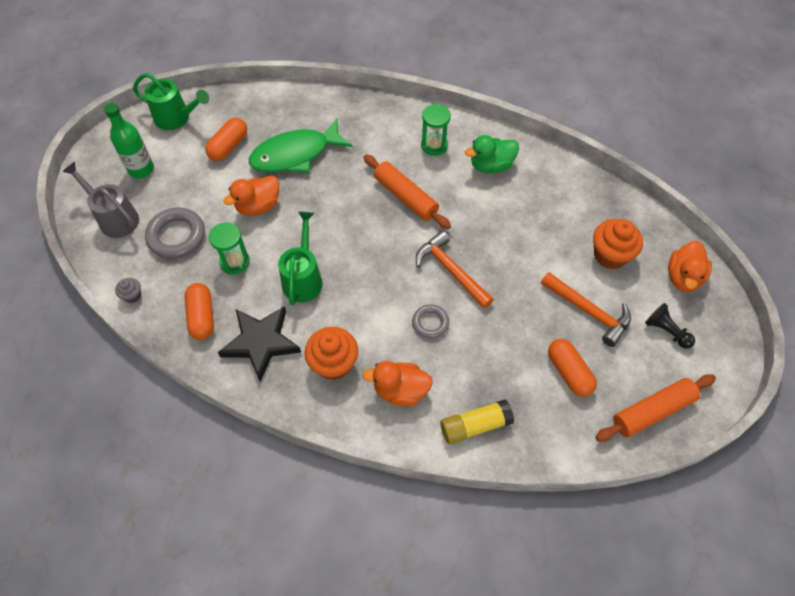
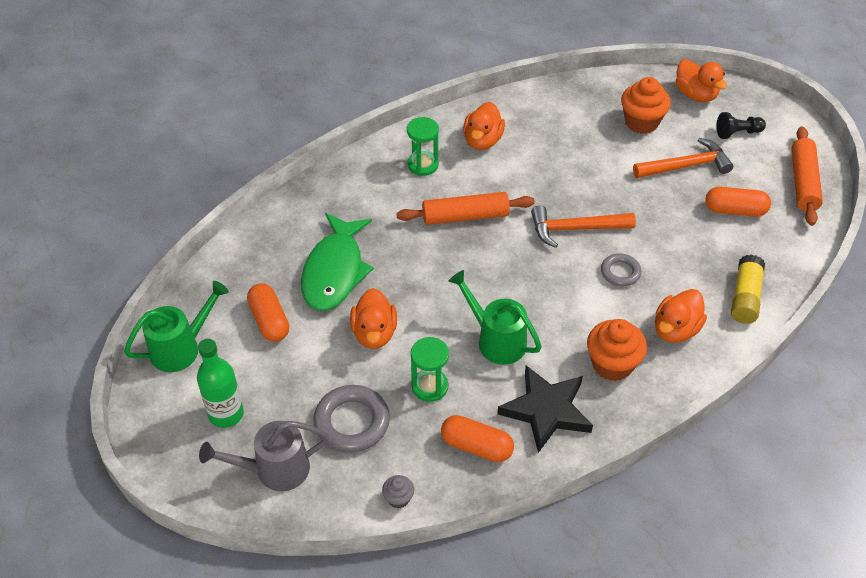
camera: 55 degrees left, 10 degrees down
(491, 165) = (482, 141): green duck -> orange duck

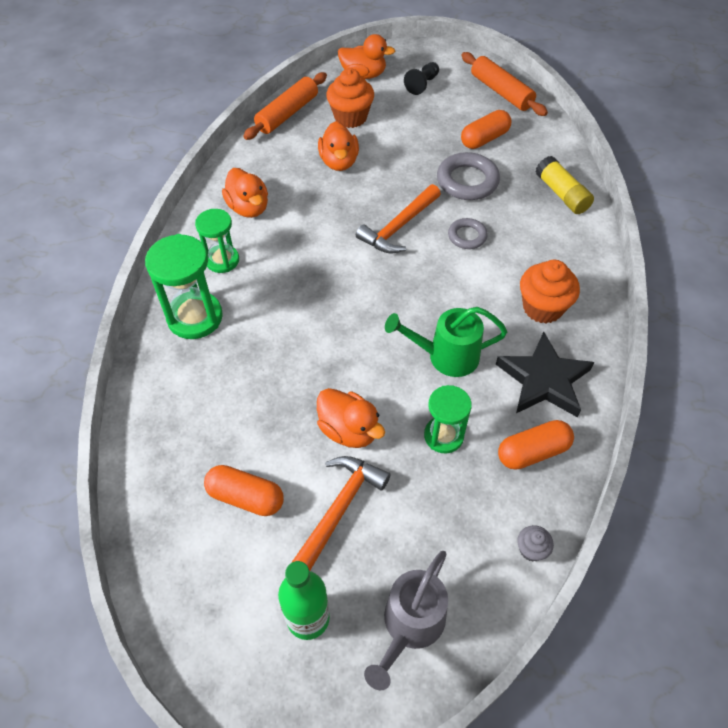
camera: 45 degrees left, 5 degrees up
(182, 347) = (191, 596): green watering can -> none
(334, 271) = (252, 405): green fish -> none
(352, 422) = (421, 521): grey ring -> grey ring (467, 181)
(363, 190) = (195, 317): none -> green hourglass
(465, 216) = (306, 277): orange rolling pin -> orange rolling pin (287, 114)
(675, 329) = (549, 250): orange duck -> orange duck (339, 162)
(686, 166) = (417, 129): orange hammer -> orange hammer (339, 509)

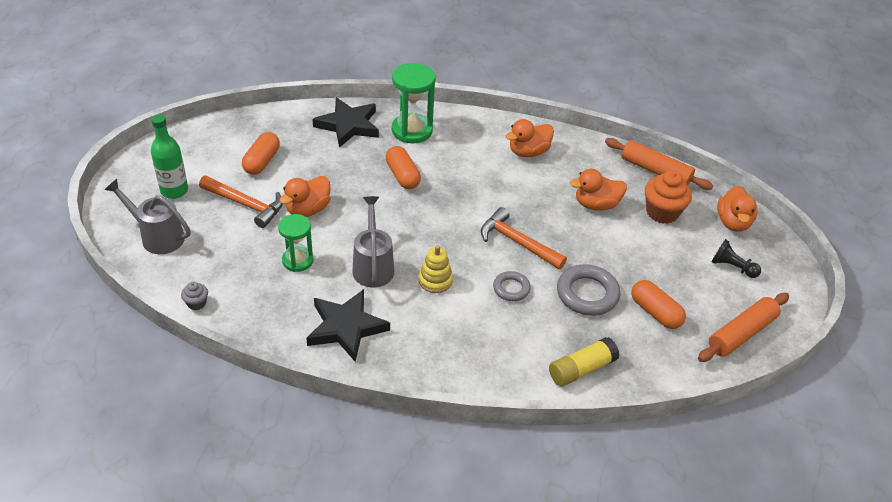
camera: 85 degrees right, 10 degrees down
(174, 390) = (348, 125): none -> black star
(222, 260) = (469, 141): green hourglass -> none
(445, 356) = (373, 266): green watering can -> grey watering can
(462, 298) = (435, 280): none -> yellow stacking toy
(532, 452) = (277, 312): orange capsule -> orange capsule (402, 176)
(542, 308) = (426, 335): orange cupcake -> none

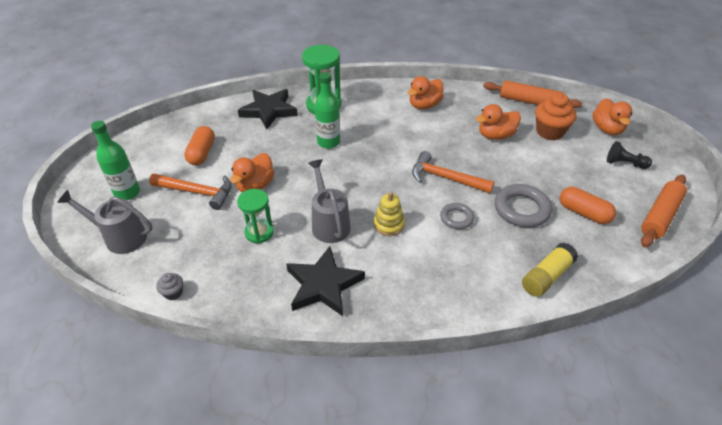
camera: 10 degrees left, 0 degrees up
(402, 176) = (328, 142): orange capsule -> green bottle

